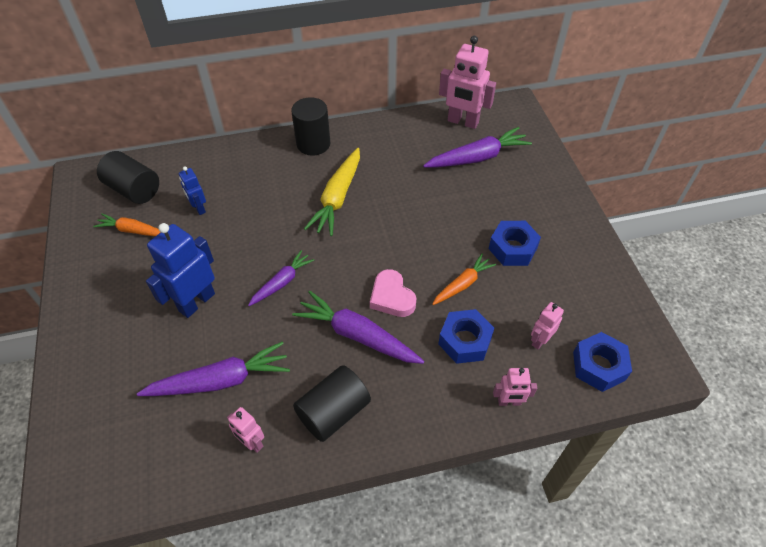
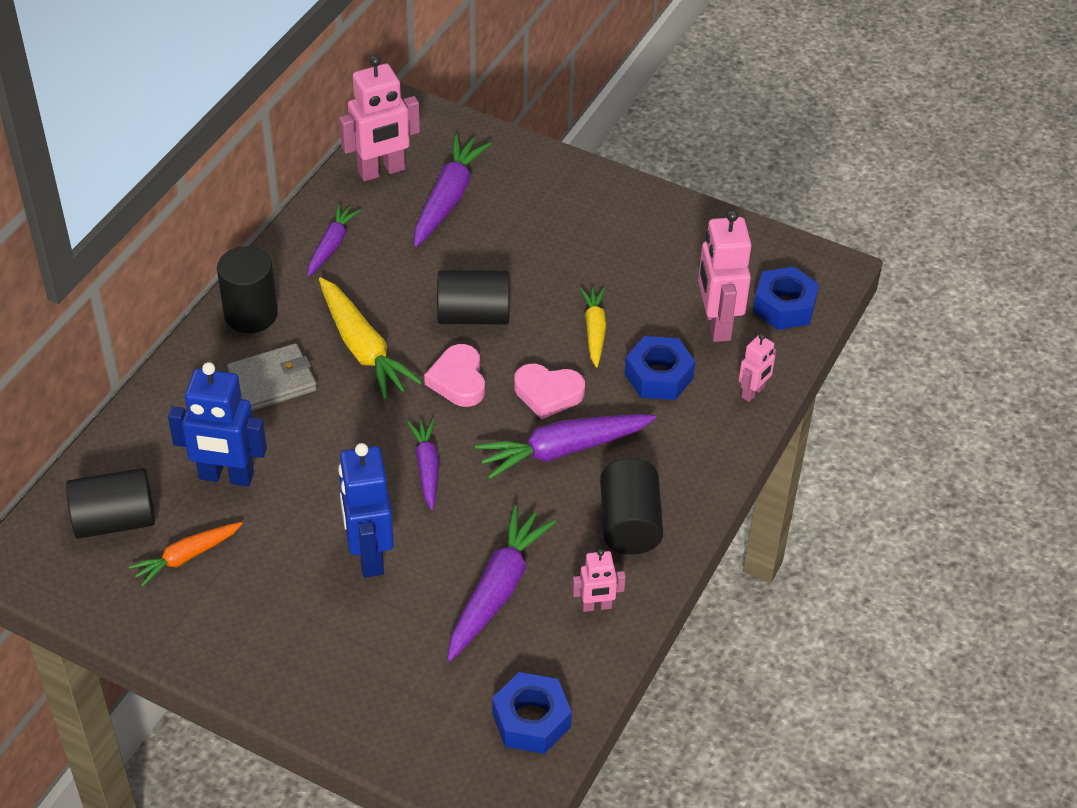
camera: 50 degrees left, 5 degrees down
(199, 208) = (226, 476): blue robot -> blue robot, size x1.87
(278, 181) = (272, 381): none -> grey wallet
(358, 251) = (458, 380): none -> pink heart
(391, 139) = (331, 245): none -> purple carrot
(410, 224) = (473, 315): none -> black cylinder
(462, 284) = (594, 331): orange carrot -> yellow carrot
(512, 248) = (596, 263): blue nut -> blue nut (531, 720)
(540, 340) = (716, 324): pink robot -> pink robot, size x1.87

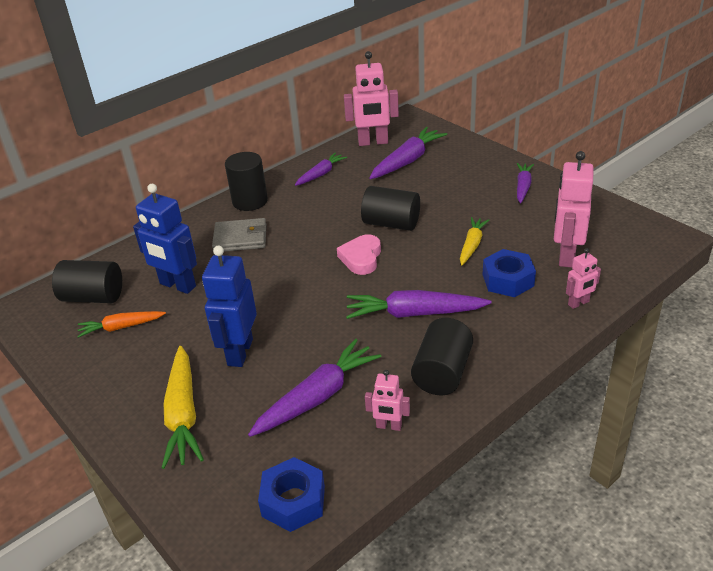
camera: 25 degrees right, 10 degrees down
(363, 348) = (308, 229): yellow carrot -> yellow carrot (183, 414)
(427, 468) = (311, 306): purple carrot -> purple carrot (523, 187)
(548, 394) = (420, 277): pink heart -> none
(784, 306) = (624, 253): blue nut -> none

